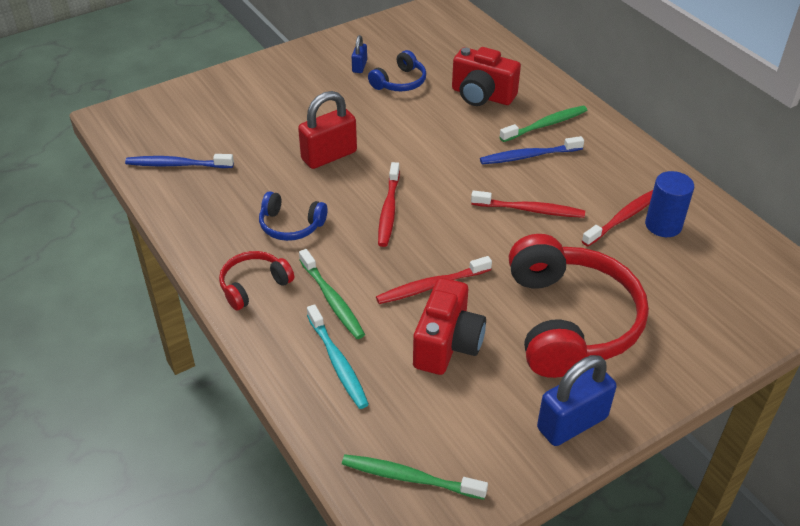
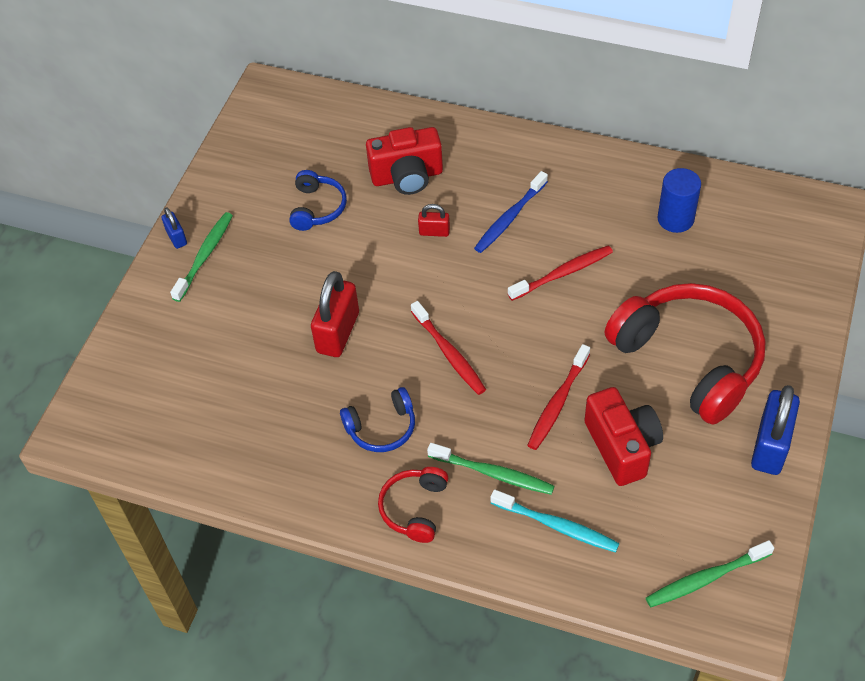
camera: 35 degrees left, 10 degrees up
(177, 164) = (205, 438): blue toothbrush -> none
(359, 66) = (260, 213): blue padlock -> blue padlock (176, 237)
(463, 135) = (434, 232): none -> red padlock
(546, 125) = (492, 174): green toothbrush -> green toothbrush (205, 256)
(623, 218) = (640, 232): red toothbrush -> none

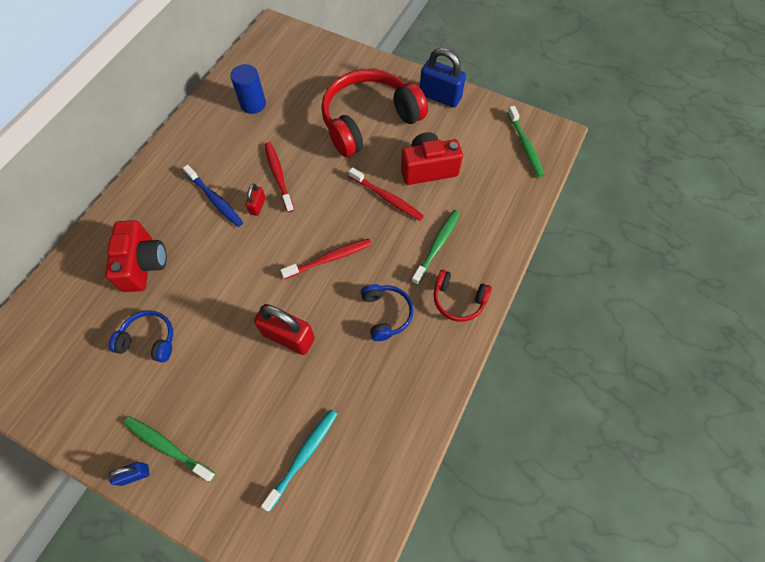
camera: 85 degrees left, 10 degrees up
(434, 232) = (210, 252): red padlock -> red padlock (257, 206)
(557, 526) = (482, 215): turquoise toothbrush -> turquoise toothbrush (303, 456)

